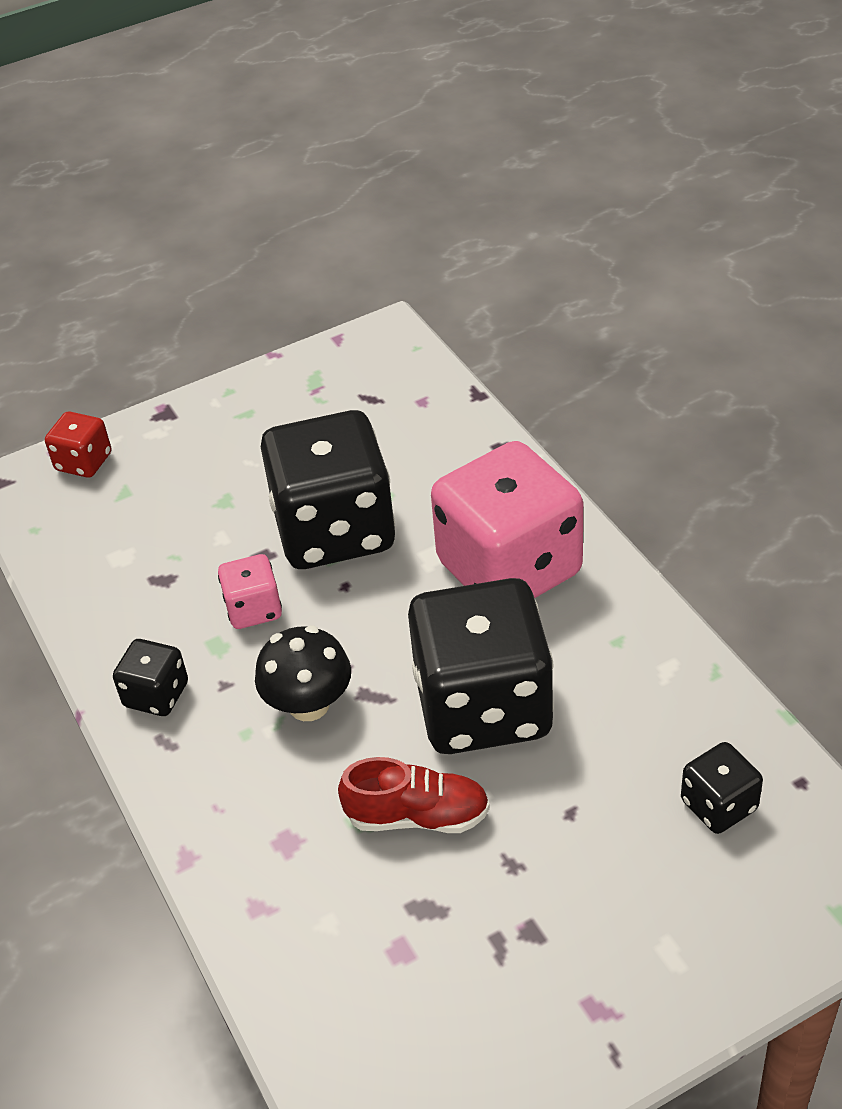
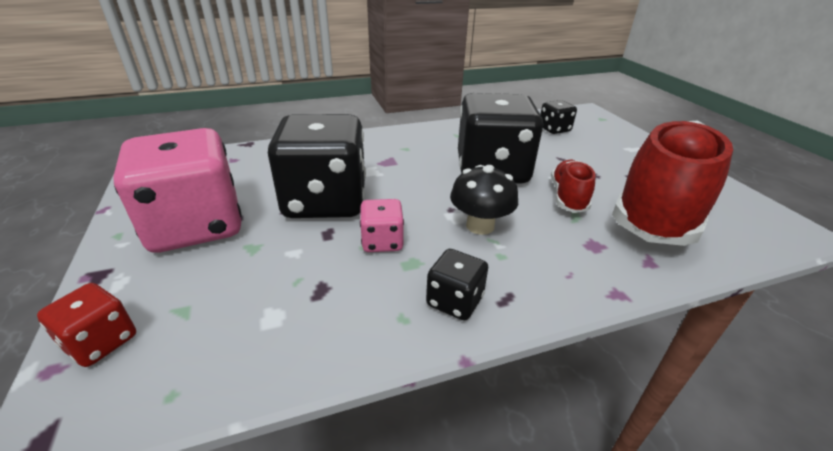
camera: 85 degrees left, 10 degrees down
(407, 950) = (659, 210): none -> red shoe
(509, 568) = (395, 152): pink dice -> pink dice (196, 226)

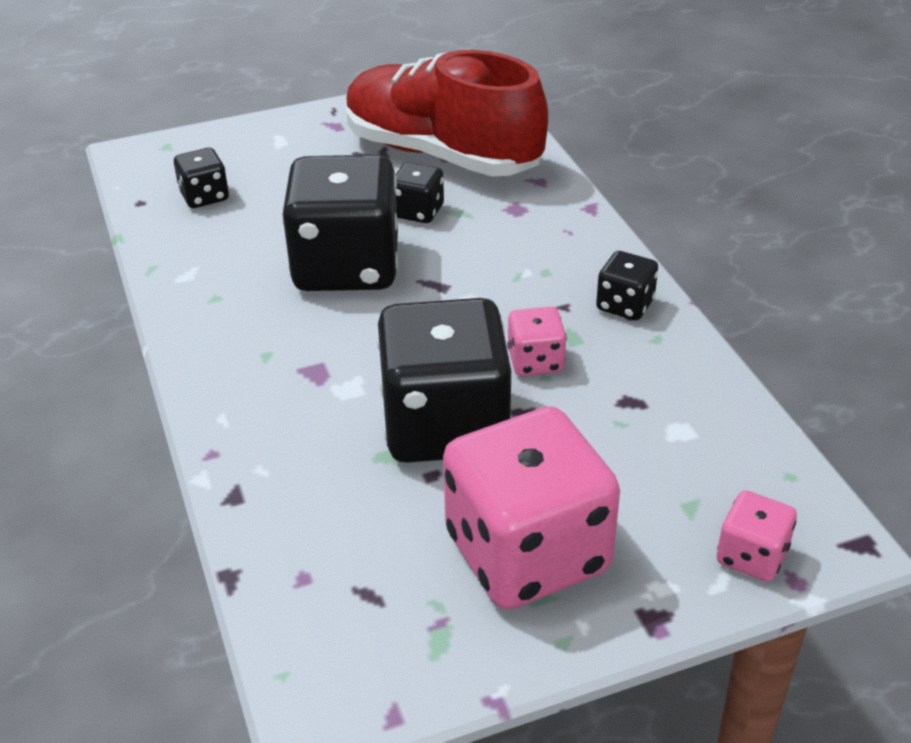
camera: 90 degrees left, 5 degrees up
(101, 342) = (751, 556): red dice -> pink dice
(480, 226) = (490, 284): black mushroom -> none
(568, 197) = (418, 211): red shoe -> black dice

